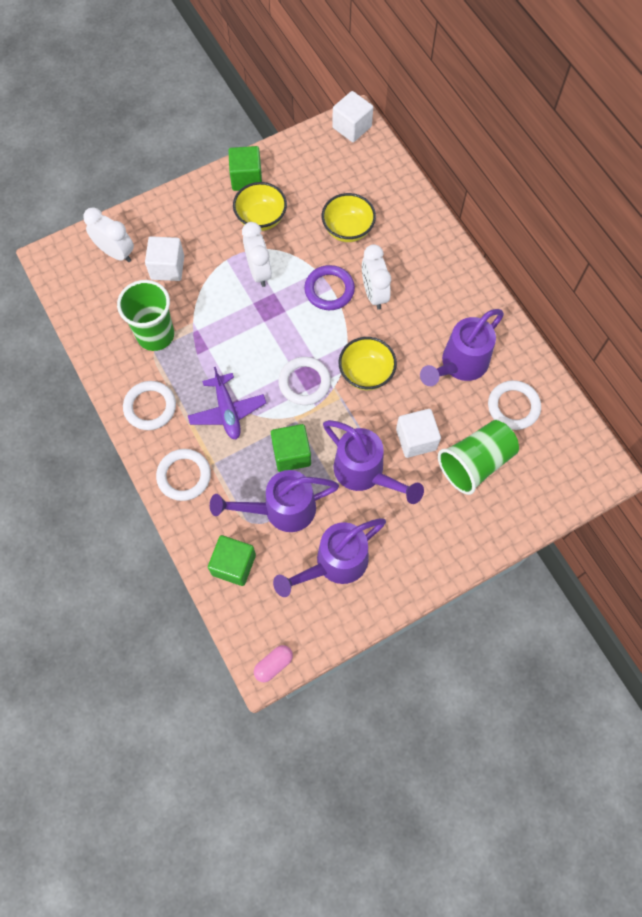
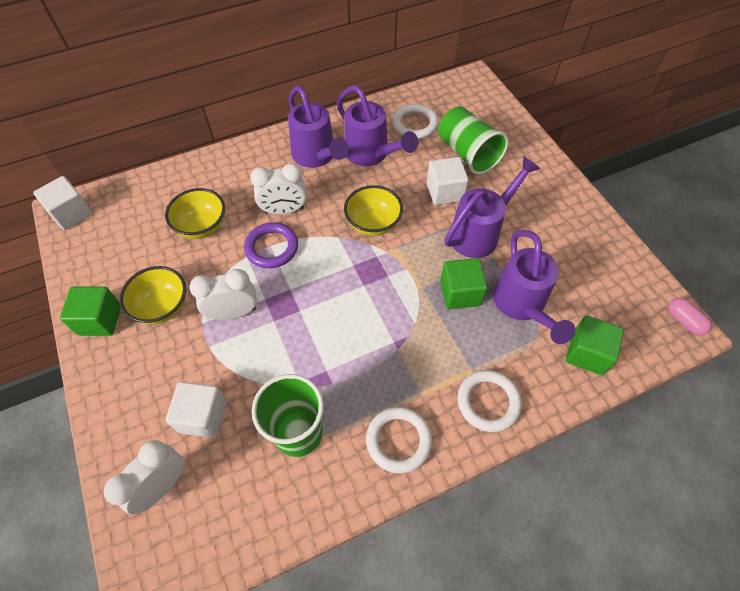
camera: 85 degrees left, 10 degrees down
(227, 411) = (408, 353): purple plane -> none
(304, 382) = (379, 276): white ring -> none
(334, 564) = (573, 263): purple watering can -> purple watering can (317, 156)

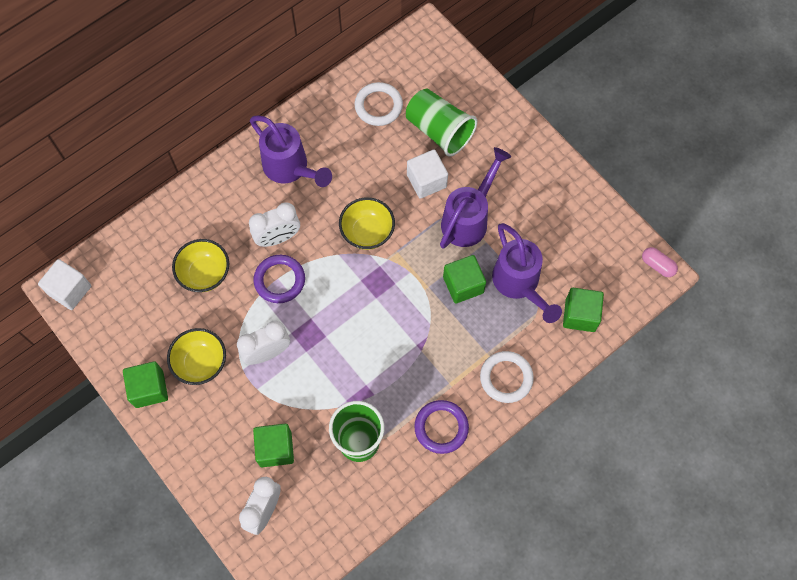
camera: 15 degrees left, 10 degrees up
(203, 416) = (275, 449): white cube -> green cube
(371, 154) = (344, 153): purple watering can -> none
(398, 440) = (441, 427): white ring -> purple ring

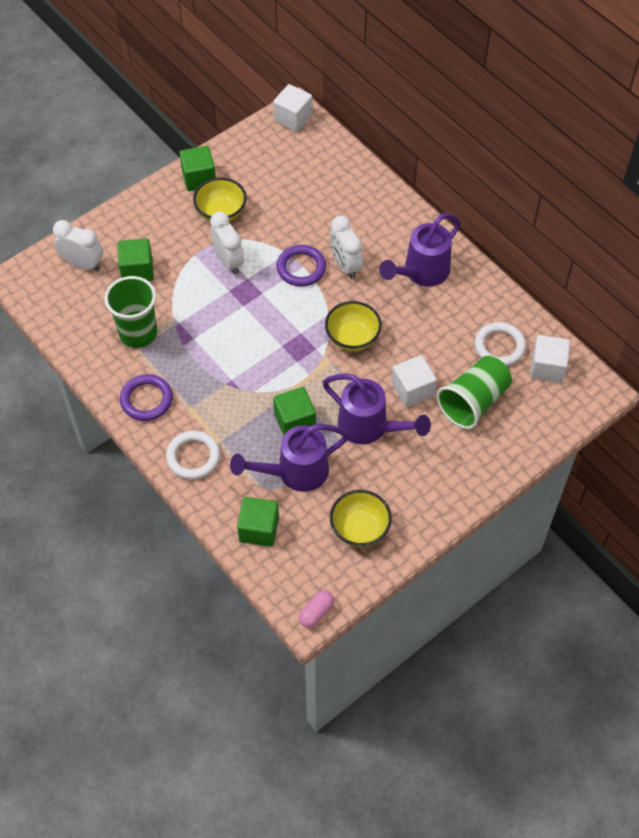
camera: 90 degrees right, 10 degrees down
(205, 274) = (308, 211): yellow bowl -> yellow bowl (359, 529)
(401, 69) = (547, 367): none -> white cube

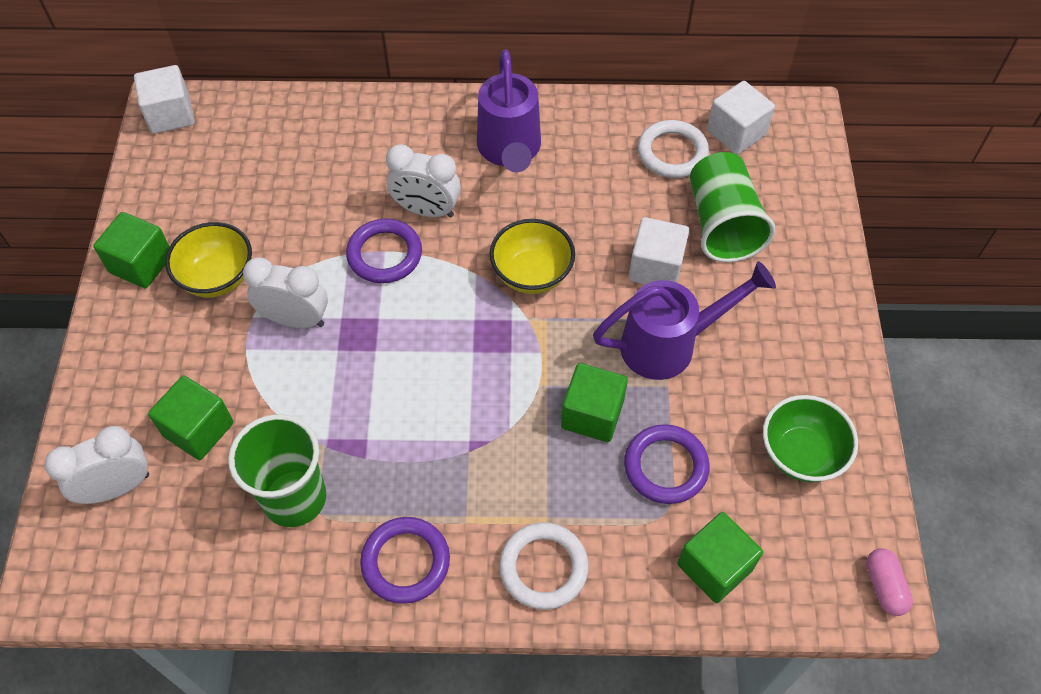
camera: 50 degrees left, 0 degrees up
(295, 472) = (665, 466): purple watering can -> purple ring
(359, 529) = (801, 454): yellow bowl -> green bowl

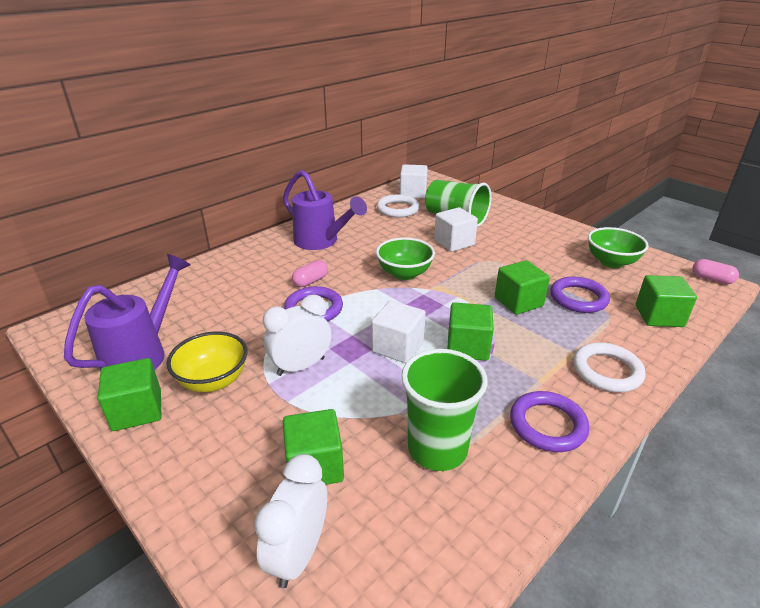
camera: 45 degrees left, 25 degrees down
(170, 114) = (64, 329): white cube -> white cube (398, 347)
(426, 210) = (310, 281): white clock -> pink capsule
(458, 424) = (467, 347): none -> green cube
(532, 274) = (404, 273): yellow bowl -> green bowl
(669, 344) = (504, 261): purple watering can -> purple watering can (142, 353)

